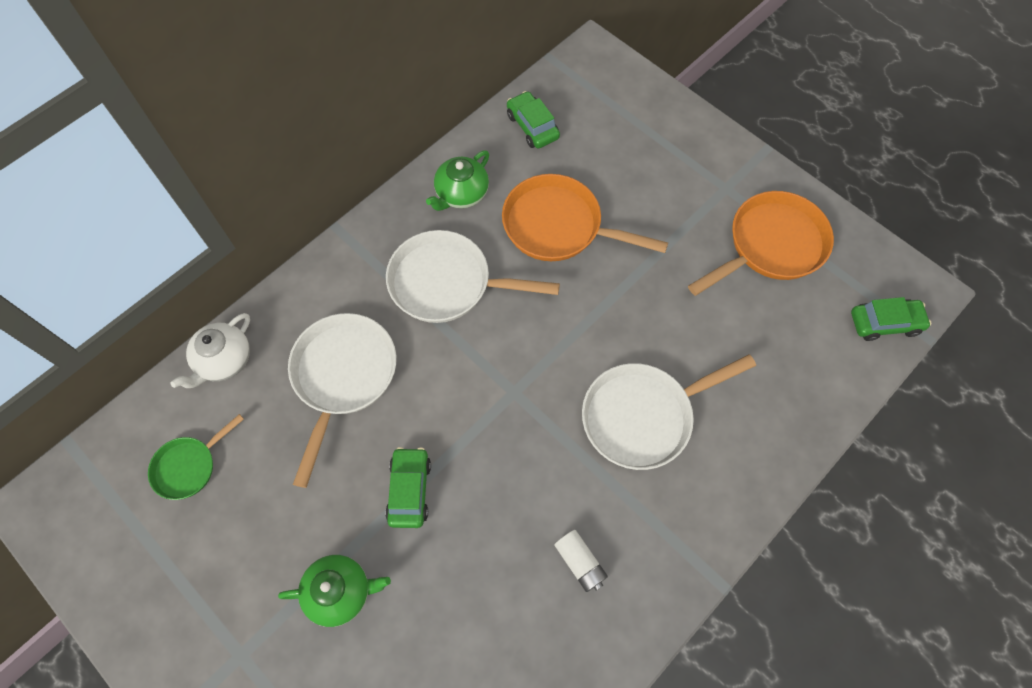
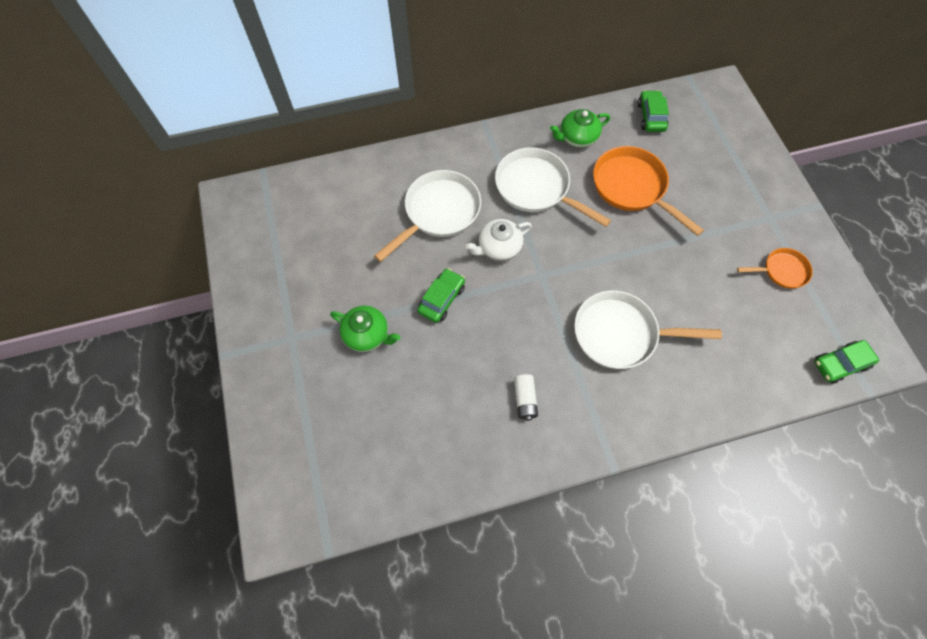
camera: 30 degrees right, 0 degrees up
(189, 466) = (320, 218): green pan -> none
(224, 360) = (373, 168): white teapot -> white teapot (498, 248)
(771, 245) = (781, 271): orange pan -> orange pan, size x0.56
(884, 323) = (840, 364): green car -> green car turned 135 degrees clockwise

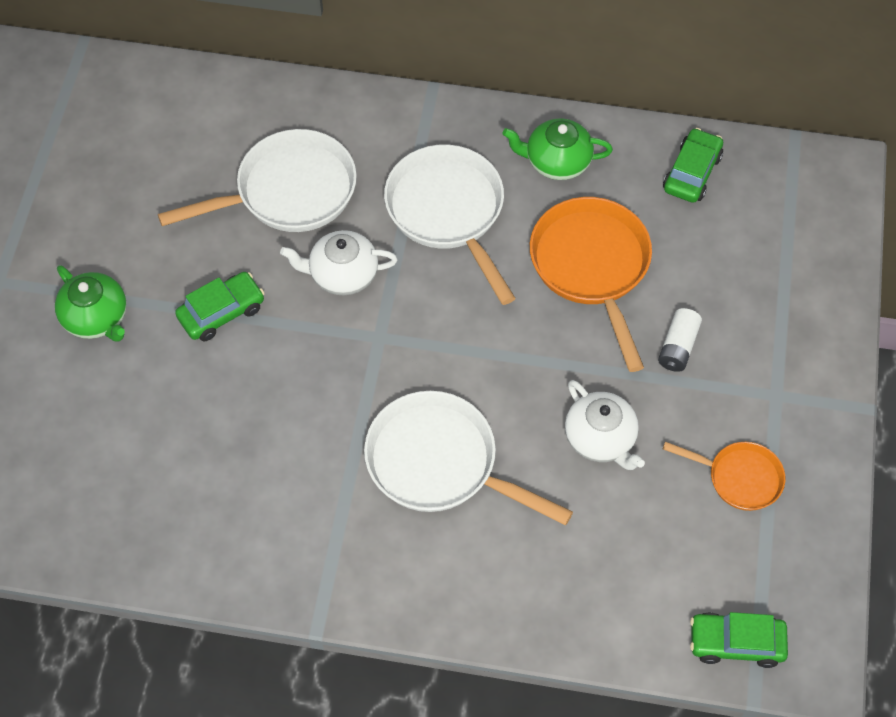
camera: 25 degrees right, 5 degrees down
(525, 399) = (252, 491): white battery -> white battery (678, 347)
(697, 281) = (601, 439): none -> white teapot

